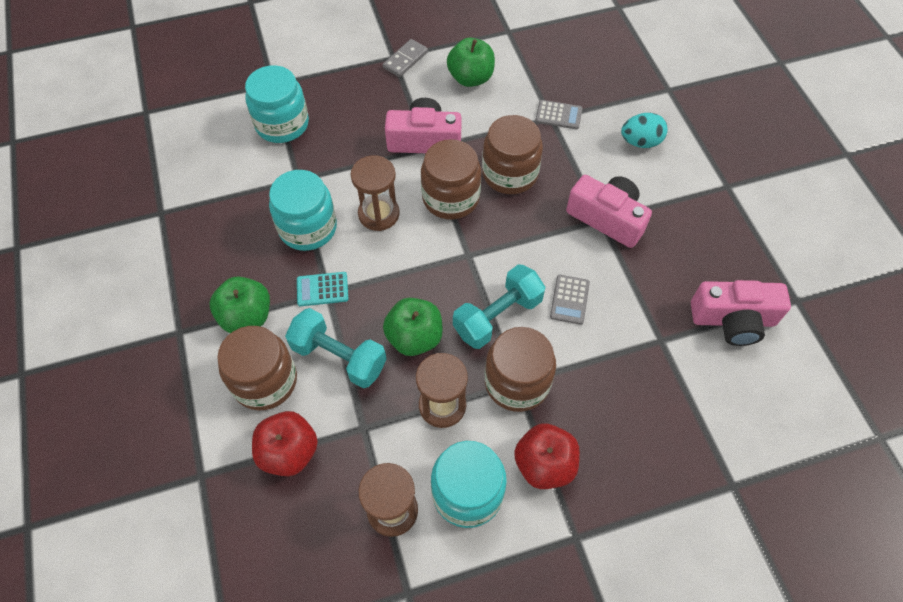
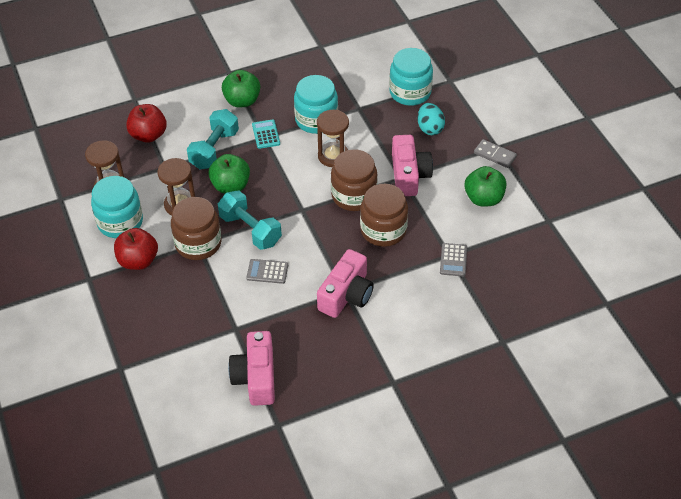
camera: 85 degrees right, 10 degrees down
(265, 381) = (196, 117): brown jar -> none
(640, 142) = (433, 319): turquoise egg -> turquoise egg (430, 128)

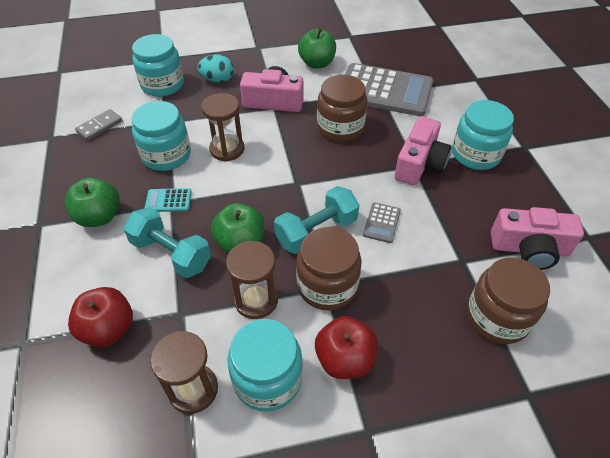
camera: 80 degrees left, 0 degrees up
(346, 295) = (419, 164): pink camera -> pink camera turned 75 degrees clockwise
(354, 195) = (289, 141): brown jar -> brown jar (497, 317)
(371, 339) = (475, 154): none -> turquoise jar
(453, 260) = (385, 91): grey calculator -> grey calculator, size x2.46
(495, 155) = (267, 49): grey domino -> grey domino (99, 126)

